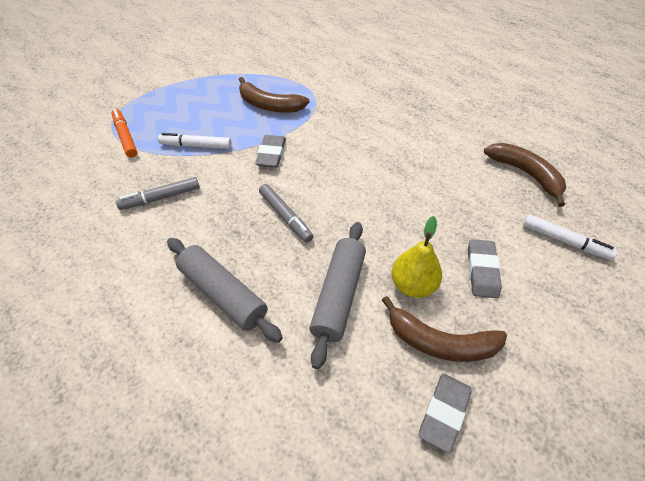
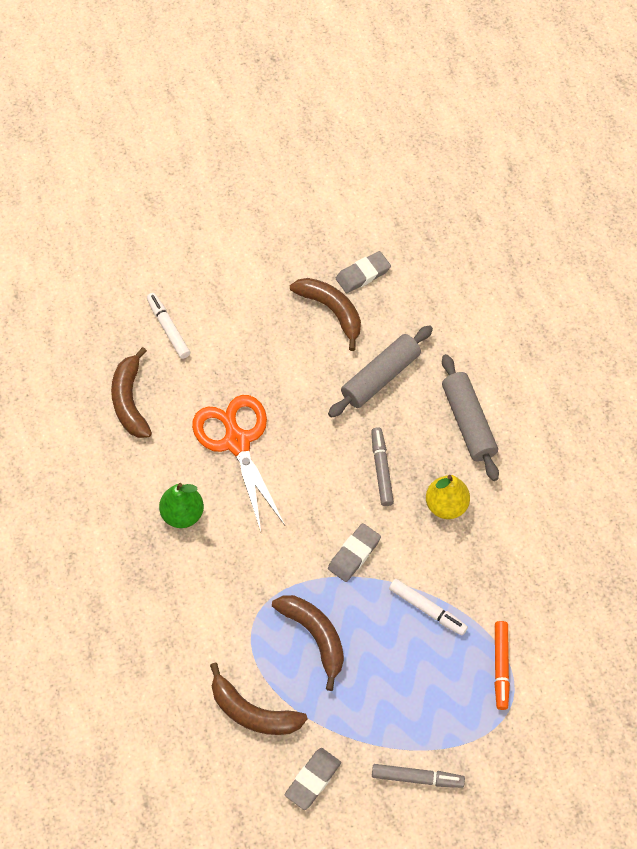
camera: 150 degrees left, 10 degrees up
(160, 198) = (488, 551): grey marker -> grey marker (417, 778)
(283, 64) = (253, 712): none -> brown banana
(412, 127) = (183, 514): none -> green pear
(413, 285) = (318, 357): yellow pear -> yellow pear (446, 505)
(419, 184) = (237, 441): none -> orange scissors
(482, 270) = (257, 340): grey eraser -> grey eraser (313, 779)

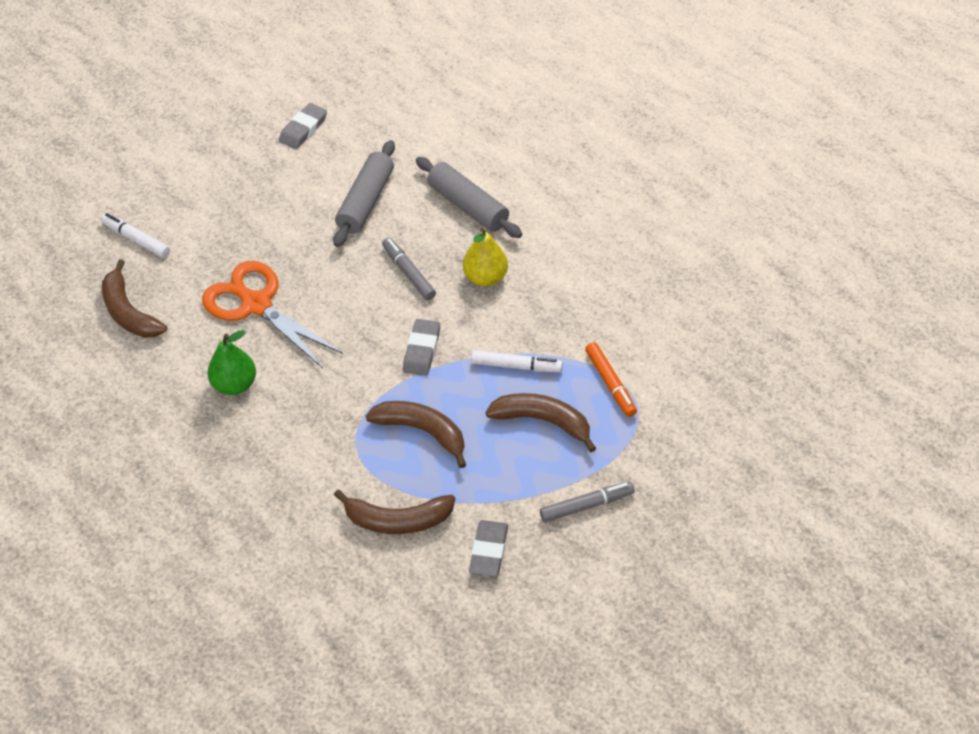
camera: 25 degrees left, 10 degrees down
(331, 311) = (290, 167): brown banana -> brown banana (543, 421)

